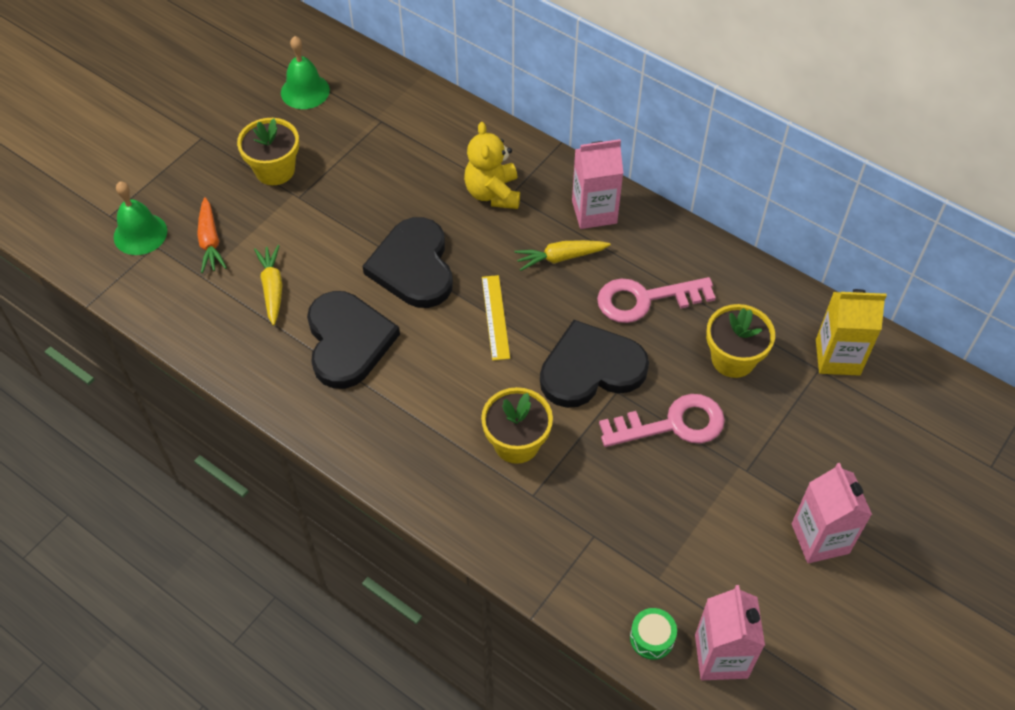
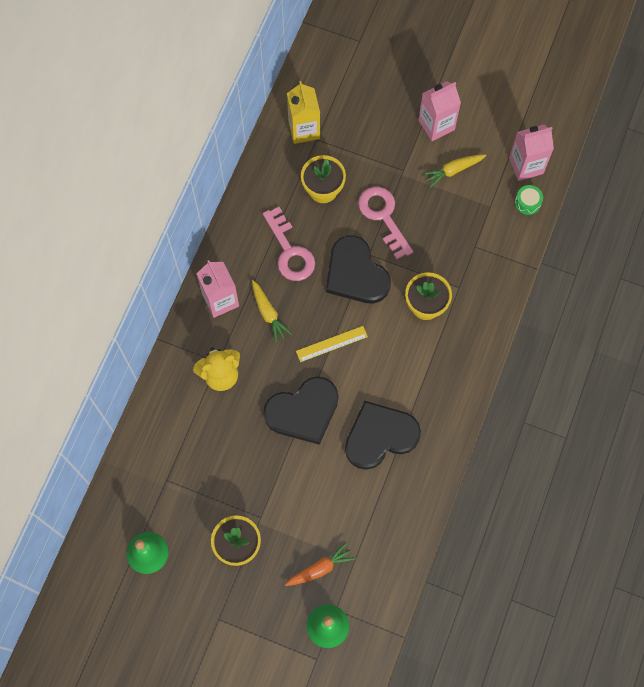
camera: 105 degrees left, 15 degrees up
(272, 288) = (350, 505): yellow carrot -> yellow carrot (453, 171)

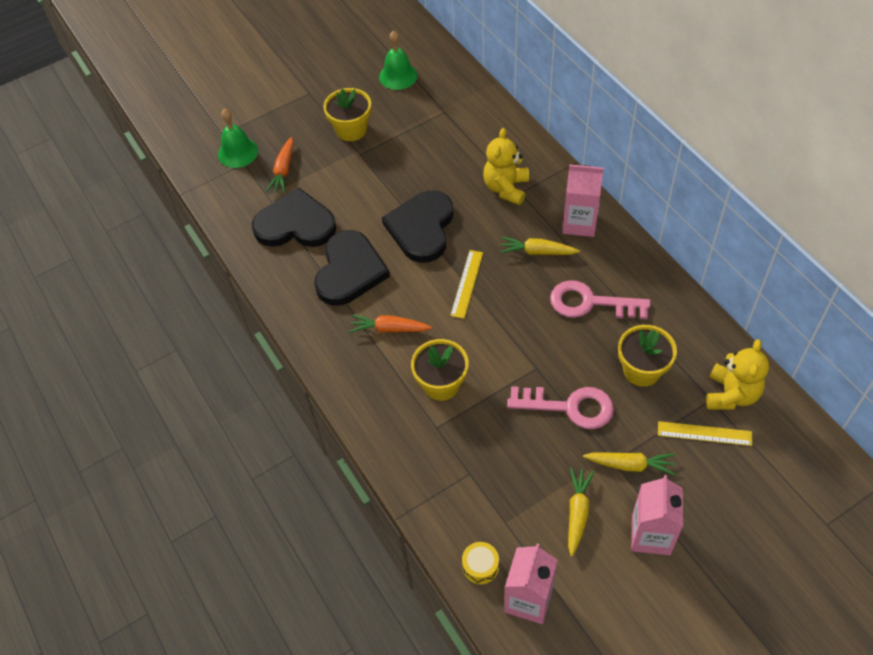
camera: 130 degrees right, 15 degrees down
(304, 129) = (731, 394): yellow carton -> yellow teddy bear
(345, 130) = (704, 433): none -> yellow ruler
(356, 273) = (523, 344): black heart -> black heart (295, 224)
(398, 160) = (630, 465): none -> yellow carrot
(408, 371) = (389, 329): none -> orange carrot
(527, 202) = (480, 566): green drum -> yellow drum

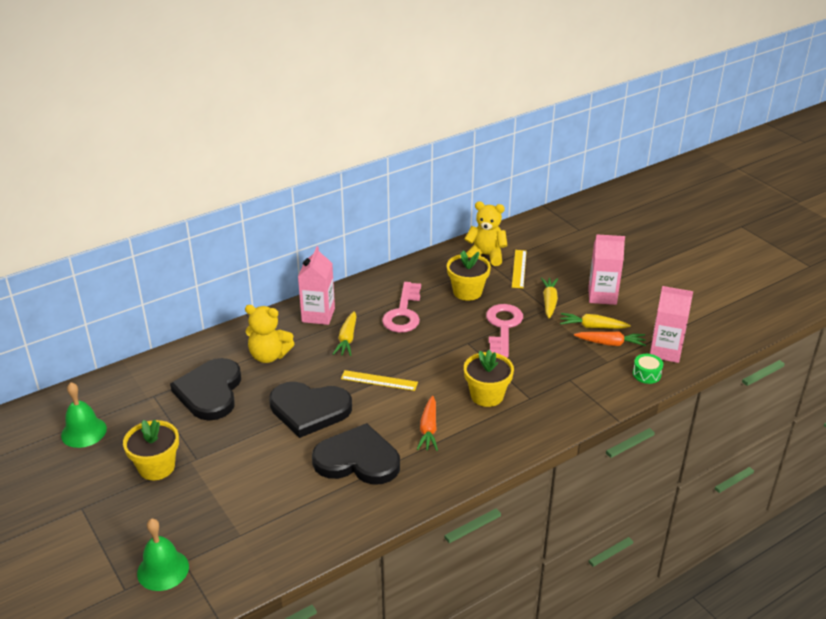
camera: 95 degrees left, 20 degrees down
(283, 170) = (205, 523): orange carrot -> orange carrot (610, 343)
(295, 224) = (289, 506): black heart -> black heart (210, 392)
(480, 566) = (646, 374): yellow drum -> green drum

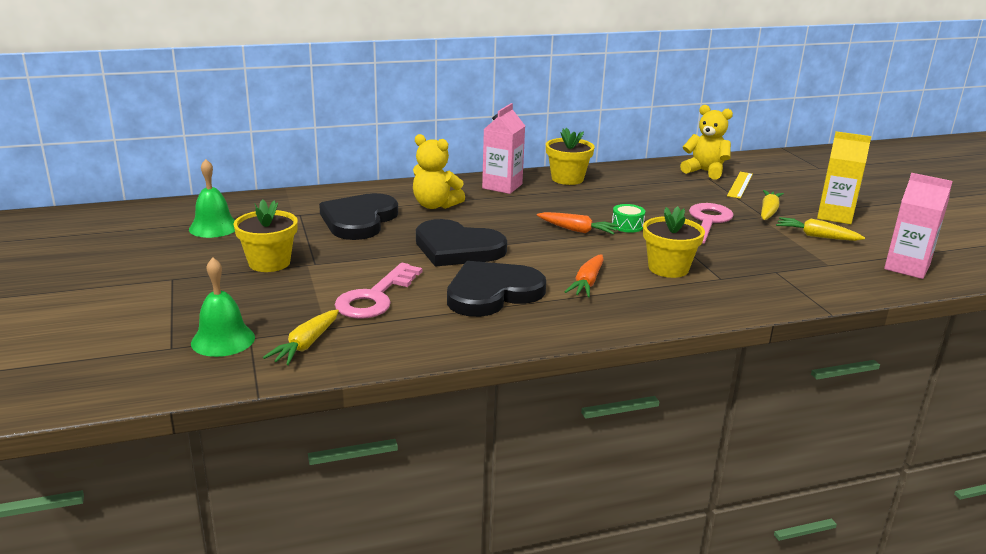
camera: 15 degrees right, 10 degrees down
(347, 339) = (525, 206): yellow carrot -> yellow carrot (306, 345)
(357, 459) = (492, 293): black heart -> black heart turned 60 degrees counterclockwise
(379, 380) = (546, 239): yellow ruler -> none
(403, 313) = (595, 197): pink key -> pink key (375, 297)
(467, 292) = (674, 192): yellow flower pot -> yellow flower pot (567, 179)
(602, 296) = (834, 216): pink carton -> yellow carton
(610, 343) = (836, 252): orange carrot -> orange carrot (577, 230)
(646, 374) = (877, 282): green drum -> green drum (627, 226)

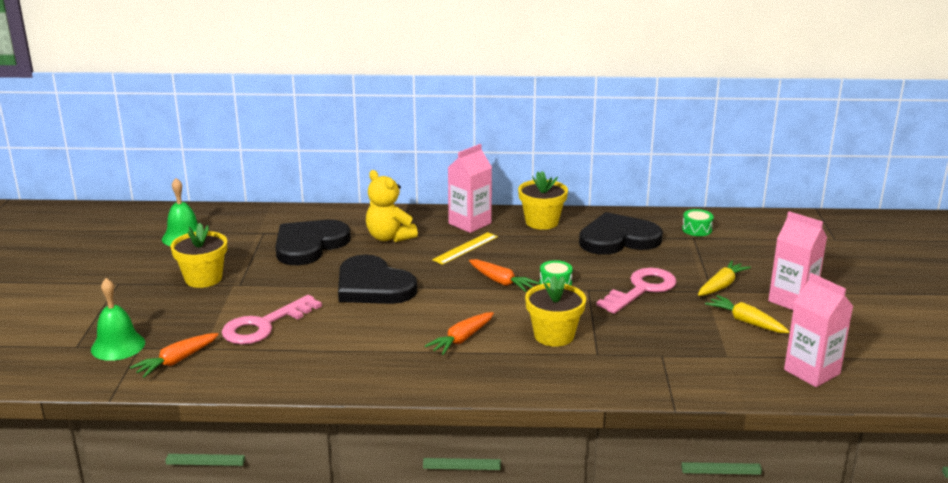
camera: 20 degrees right, 0 degrees up
(306, 345) = (176, 361): yellow carrot -> orange carrot
(492, 293) = (367, 336): black heart -> black heart (618, 239)
(705, 171) = (697, 229): yellow teddy bear -> green drum
(740, 185) = (721, 250): yellow ruler -> yellow ruler (465, 248)
(834, 216) = (792, 300): yellow carton -> pink carton

